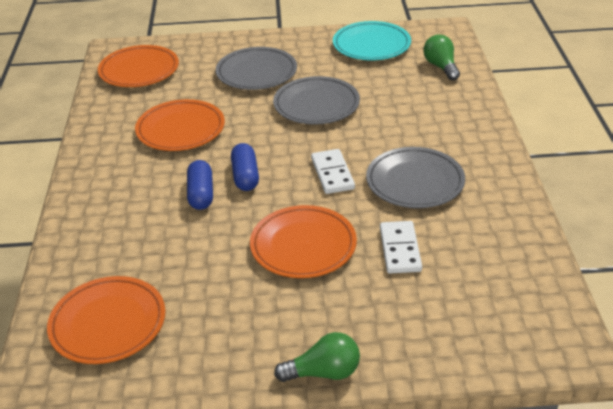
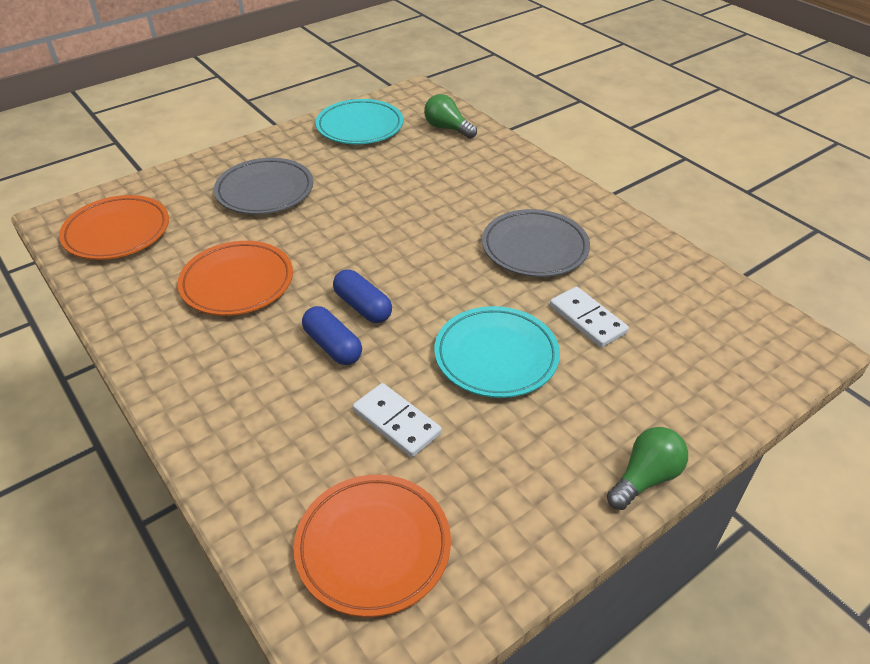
camera: 35 degrees left, 5 degrees up
(303, 246) = (496, 356): orange plate -> turquoise plate
(316, 105) = (364, 204): grey plate -> none
(332, 174) = (450, 269): white domino -> white domino (396, 422)

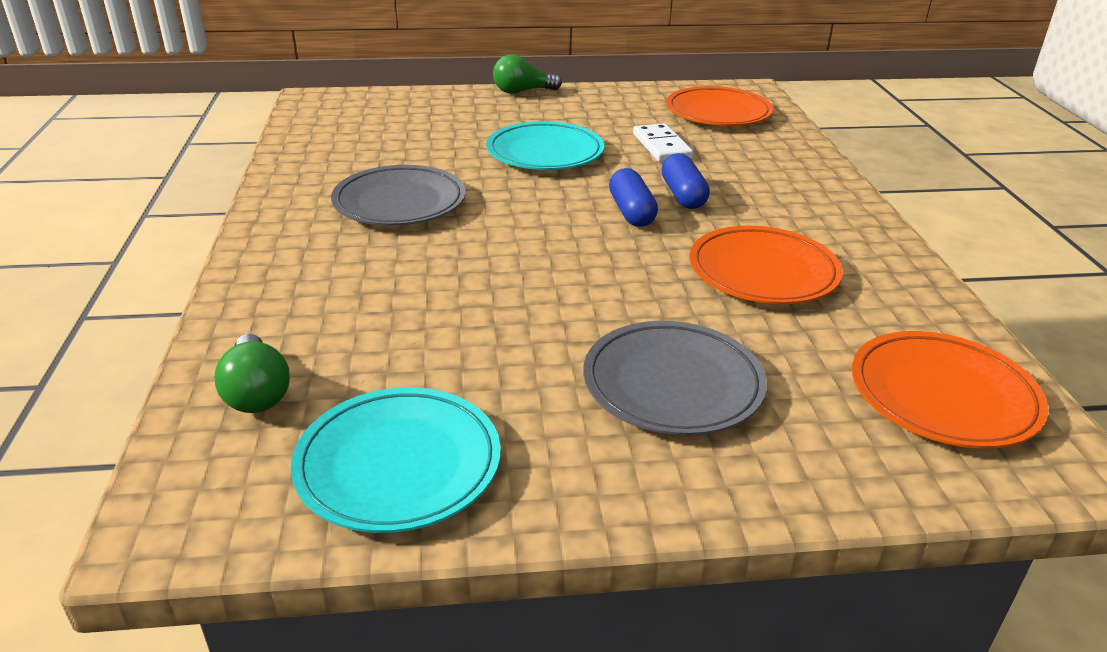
camera: 150 degrees left, 10 degrees down
(587, 319) = (439, 149): white domino -> none

